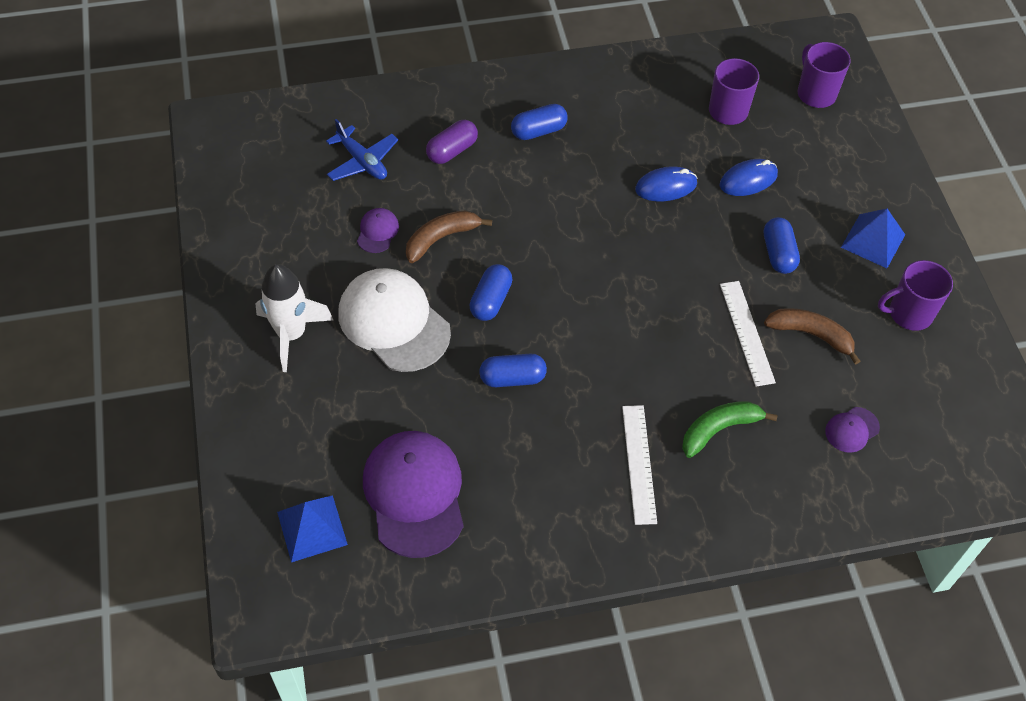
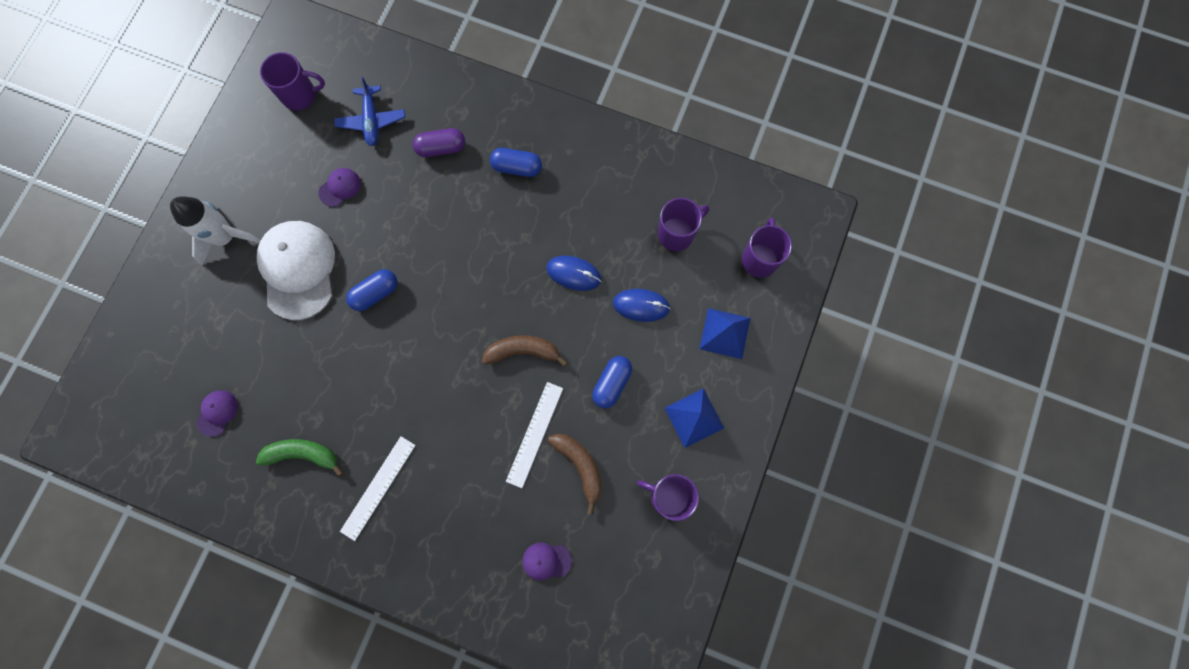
camera: 35 degrees right, 20 degrees up
(270, 176) = (300, 95): none -> purple mug
(312, 528) = (138, 395): blue pyramid -> blue pyramid (724, 333)
(414, 494) = (217, 413): purple cap -> purple cap, size x0.44
(441, 238) = (379, 220): brown banana -> brown banana (523, 351)
(512, 378) = (344, 365): blue capsule -> none
(719, 429) = (453, 498): green banana -> green banana (303, 454)

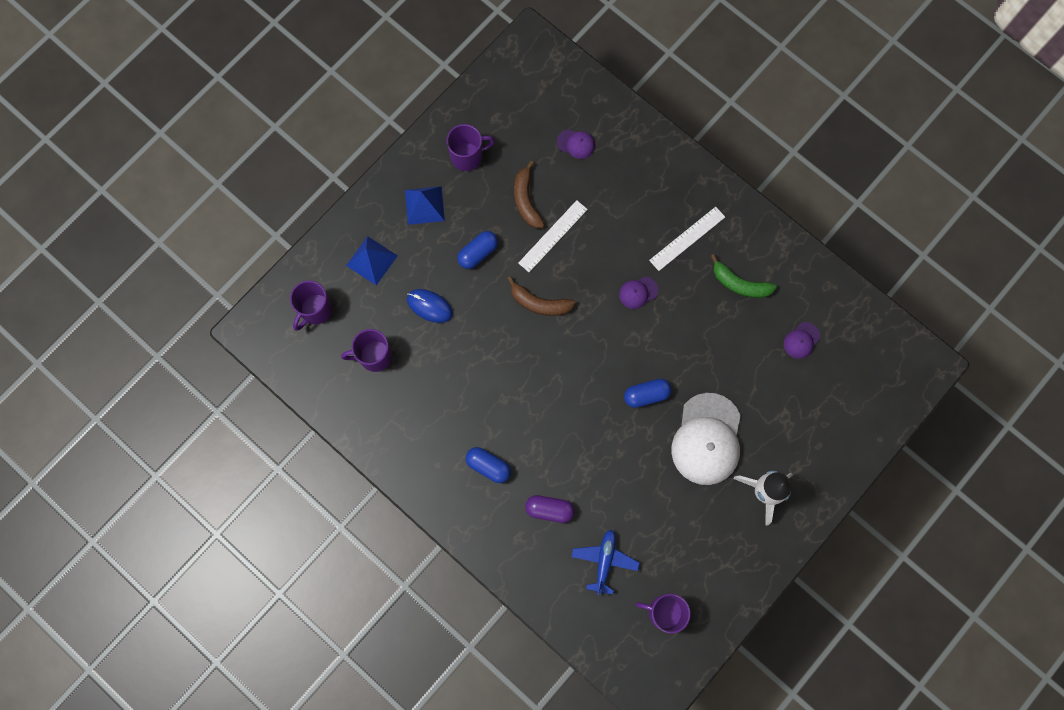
camera: 160 degrees left, 0 degrees up
(340, 187) = (651, 504): purple cap -> purple cap (638, 292)
(573, 274) = (474, 352): blue mouse -> none
(668, 496) = (468, 156): purple mug -> purple mug turned 60 degrees counterclockwise

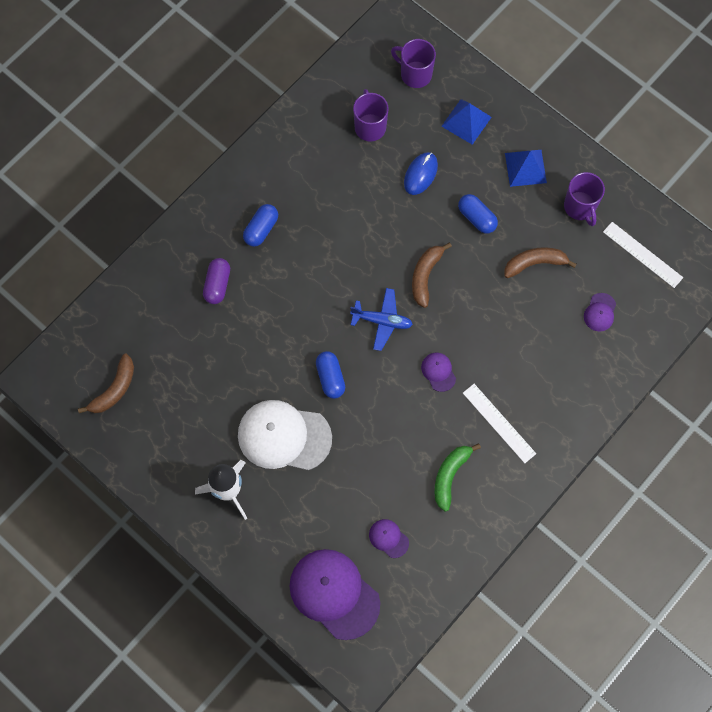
camera: 90 degrees right, 5 degrees down
(553, 236) = (497, 289): white ruler -> white ruler (642, 254)
(604, 561) = (166, 335): blue plane -> blue plane (382, 321)
(664, 612) = (114, 389): purple mug -> brown banana
(856, 390) = (334, 593): none -> purple cap

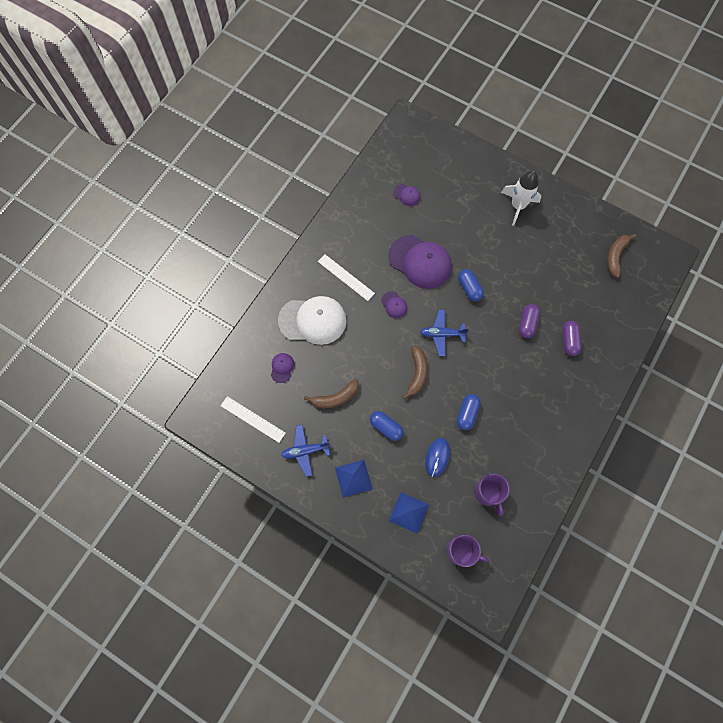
camera: 170 degrees right, 0 degrees up
(261, 229) = (550, 389): blue capsule -> blue capsule (467, 414)
(265, 316) = (527, 324): none -> purple capsule
(284, 436) = (491, 245): white cap -> white cap (313, 320)
(334, 593) = (434, 159): purple cap -> purple cap (420, 262)
(450, 476) = (373, 238): green banana -> none
(580, 207) = (305, 451): purple mug -> blue plane

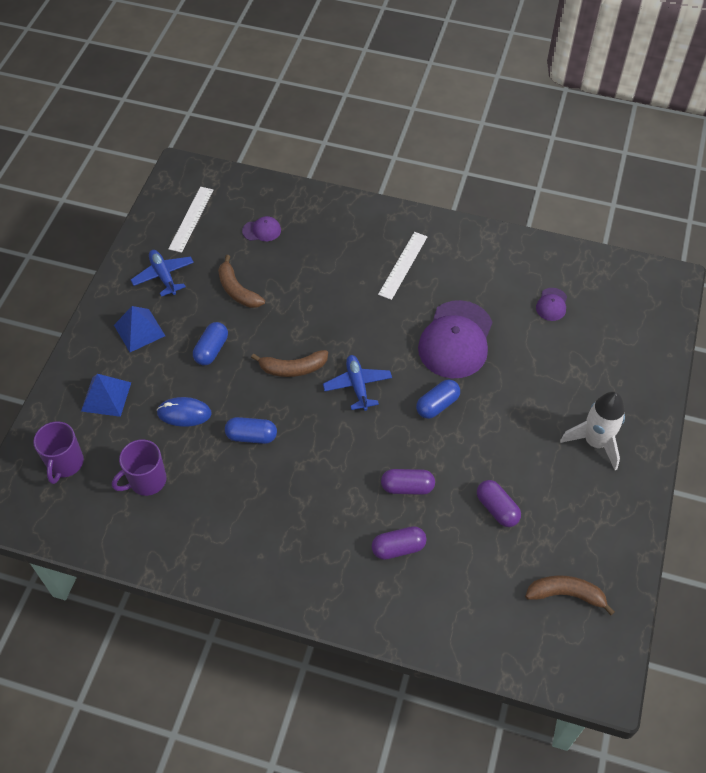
camera: 75 degrees right, 15 degrees down
(313, 320) = (332, 245): white cap -> none
(394, 305) = (382, 324): purple cap -> none
(552, 276) = (497, 508): none -> purple capsule

